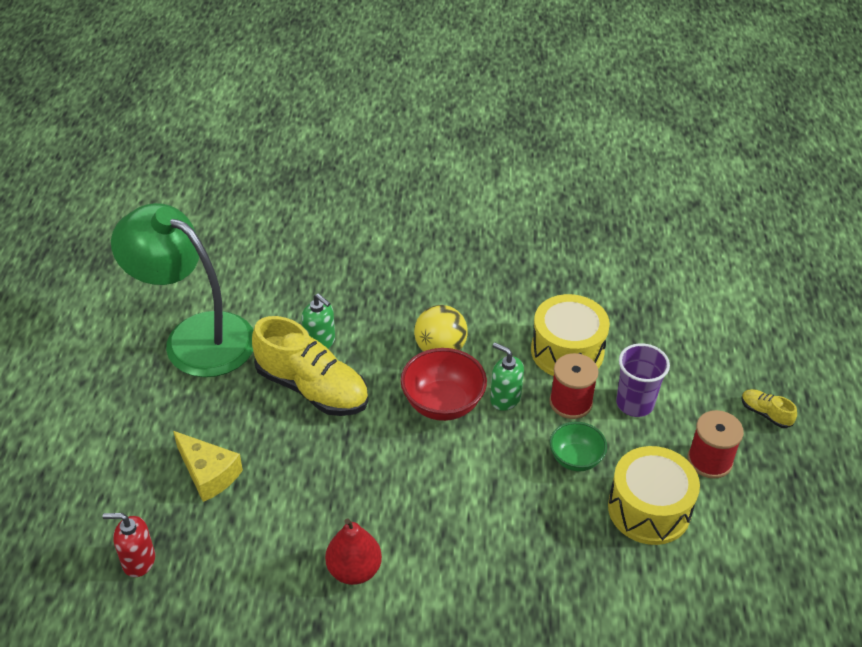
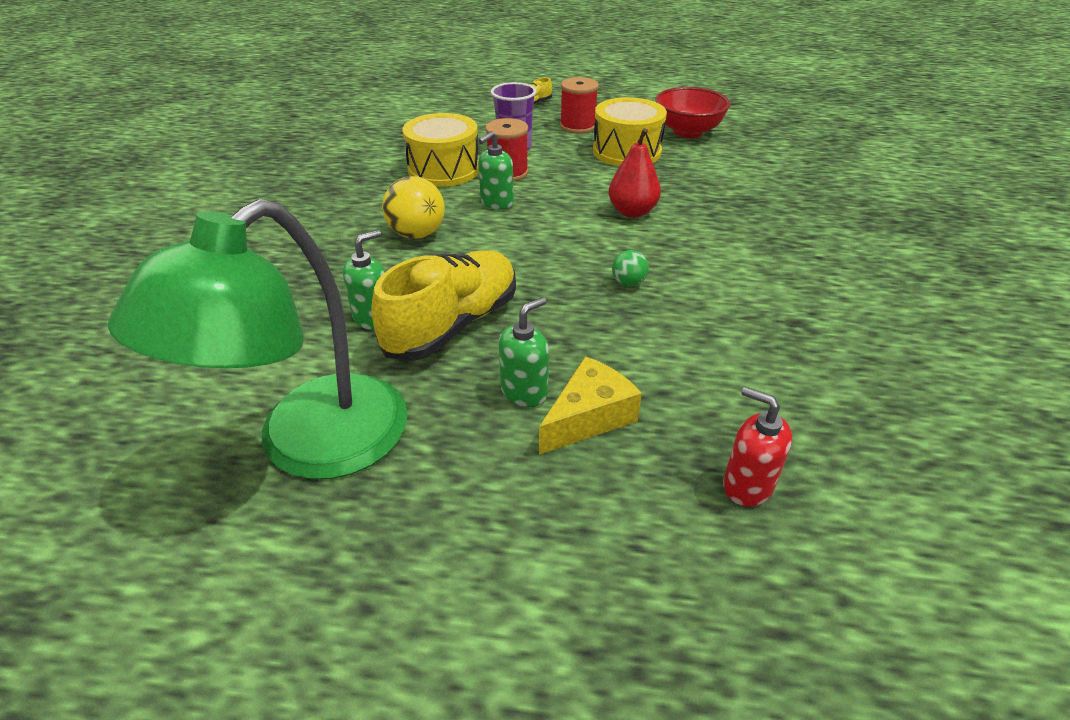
camera: 85 degrees left, 5 degrees down
(138, 561) = (747, 485): red soap dispenser -> red soap dispenser turned 120 degrees clockwise
(236, 436) = (524, 391): none -> green soap dispenser
(354, 570) = (718, 297): red pear -> red pear (632, 212)
(373, 502) = (628, 283): none -> green ball
(442, 403) = (496, 236): red bowl -> red bowl (687, 132)
(575, 459) = (574, 175): green bowl -> none

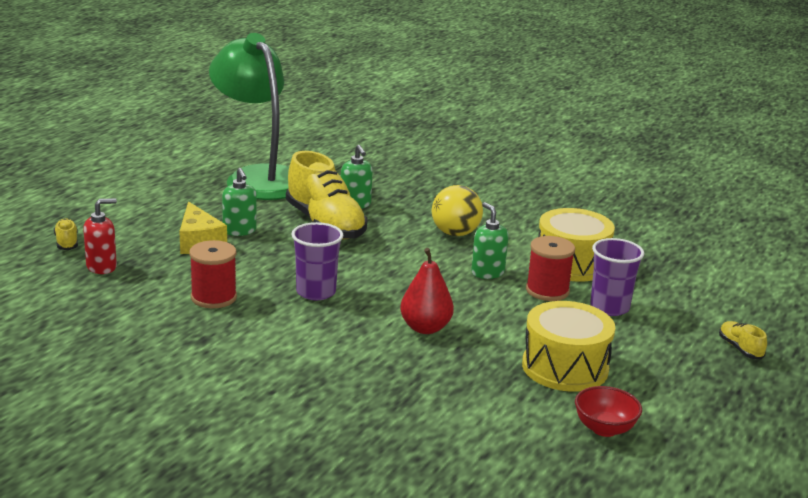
camera: 110 degrees right, 15 degrees down
(577, 126) = (654, 358): red spool -> red spool (213, 297)
(628, 283) = (316, 292): green ball -> purple cup
(687, 132) = (604, 429): red bowl -> red bowl, size x0.64
(720, 579) = (67, 242): none -> yellow shoe

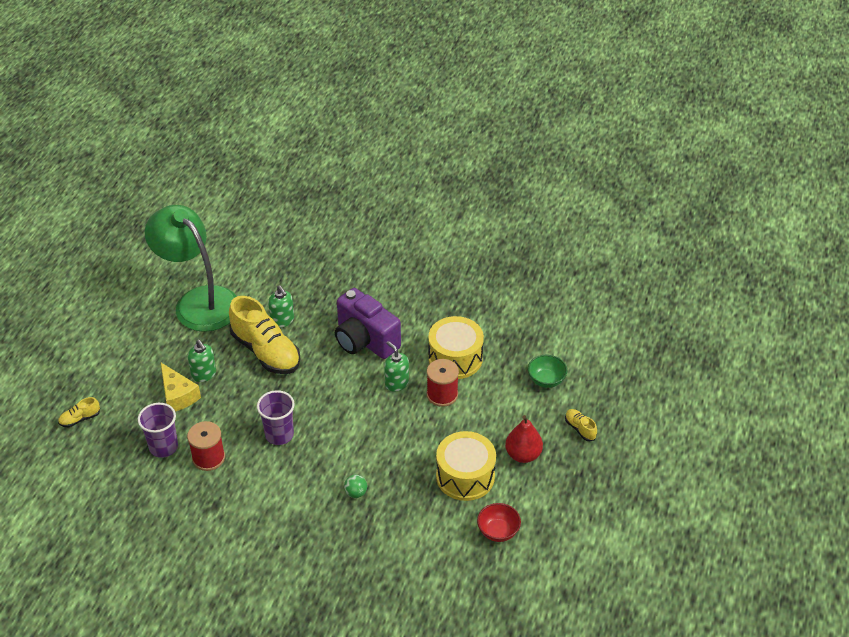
camera: 10 degrees left, 20 degrees up
(67, 242) = (80, 419): yellow shoe -> yellow shoe turned 90 degrees counterclockwise
(102, 267) = (116, 442): red soap dispenser -> none
(403, 359) = (356, 493): none -> green ball
(425, 328) = (364, 456): red pear -> red pear (523, 455)
(455, 233) = (365, 340): yellow ball -> purple camera
(609, 307) = (488, 404): purple cup -> purple cup (163, 447)
(695, 299) = (546, 380): none -> green bowl

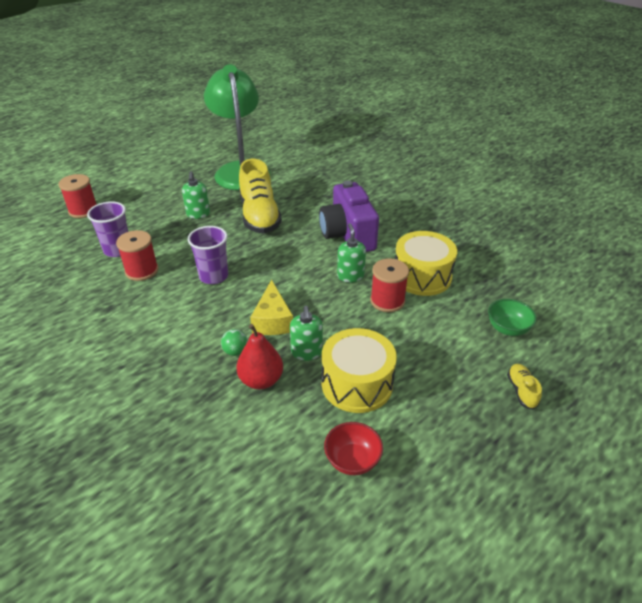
camera: 30 degrees right, 5 degrees down
(80, 419) = (83, 210): yellow shoe -> red spool
(178, 395) = (165, 220): yellow cheese -> yellow cheese (272, 320)
(282, 320) = (291, 200): green soap dispenser -> green soap dispenser (306, 352)
(523, 455) = (436, 389): red pear -> red pear (261, 380)

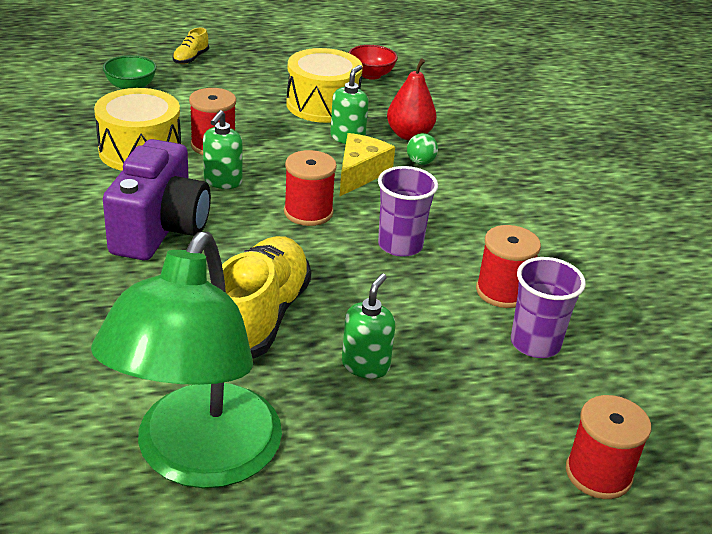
camera: 155 degrees left, 5 degrees down
(282, 276) = (308, 212): none -> red spool

